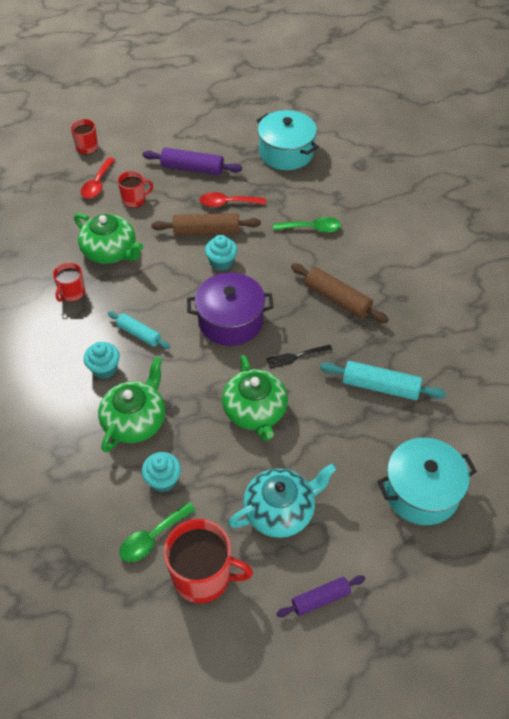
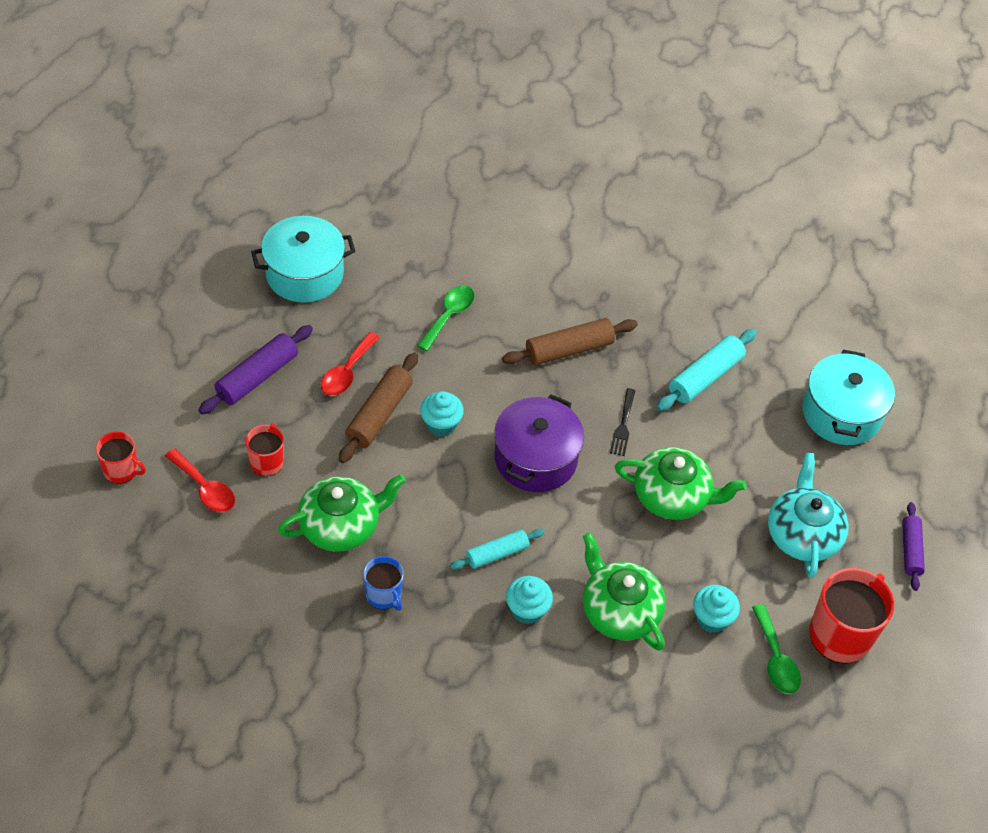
camera: 65 degrees left, 0 degrees up
(72, 293) = (384, 595): red mug -> blue mug

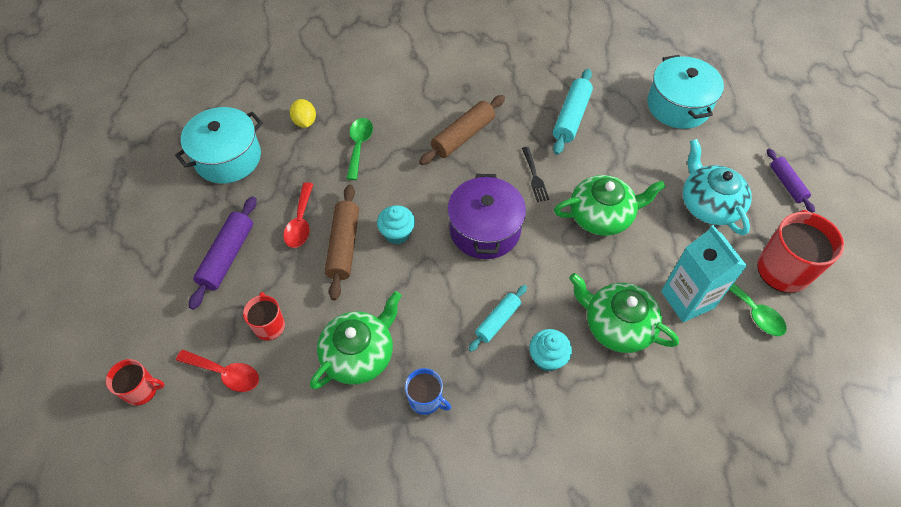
camera: 20 degrees left, 5 degrees up
(404, 266) = (305, 122): none -> yellow lemon
(712, 618) = (687, 299): turquoise cupcake -> turquoise carton

